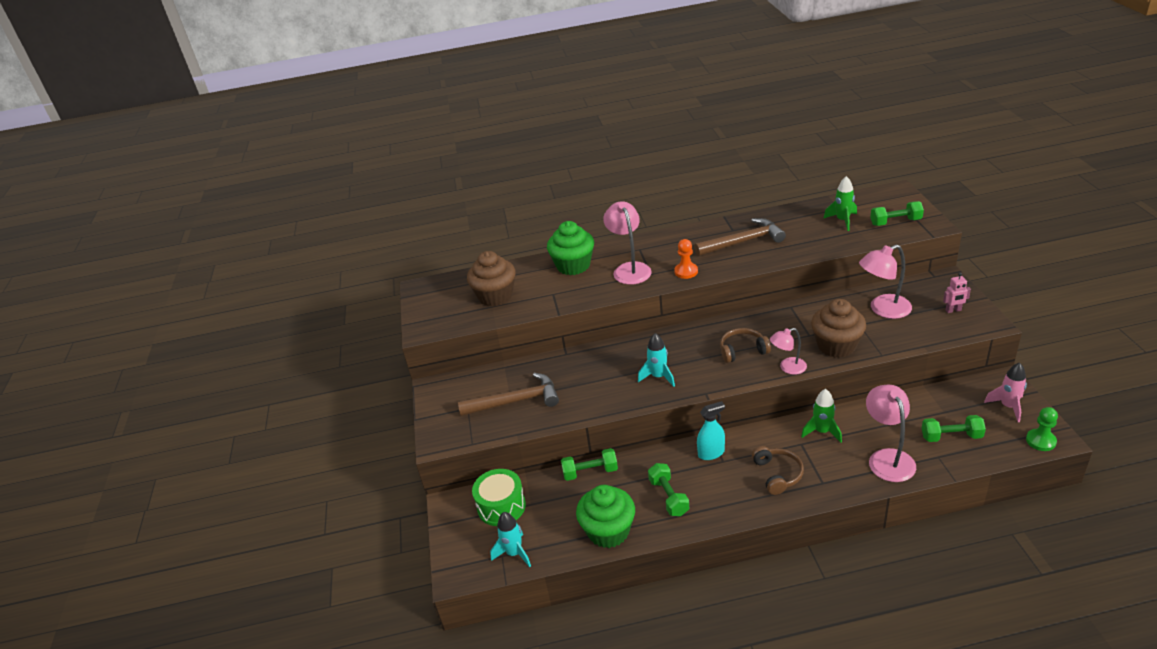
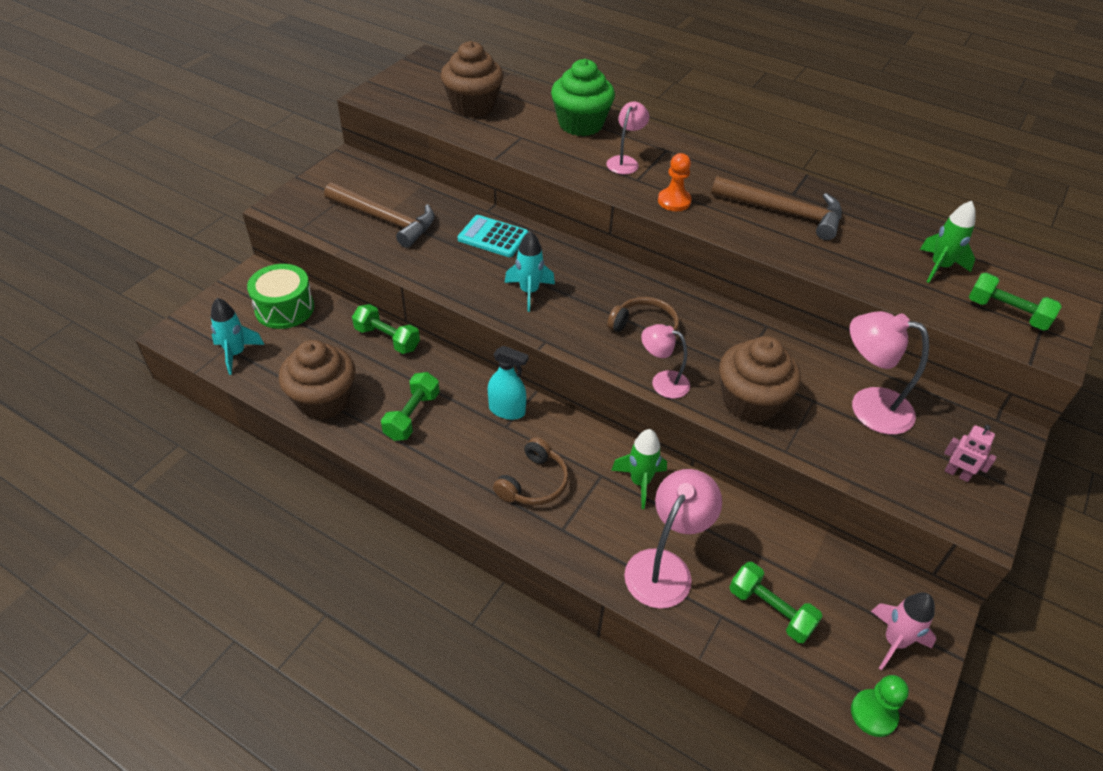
camera: 35 degrees right, 10 degrees up
(593, 364) = (493, 237): none -> turquoise calculator
(608, 531) = (324, 400): green cupcake -> brown cupcake
(629, 269) = (625, 161): pink lamp -> pink lamp, size x0.62

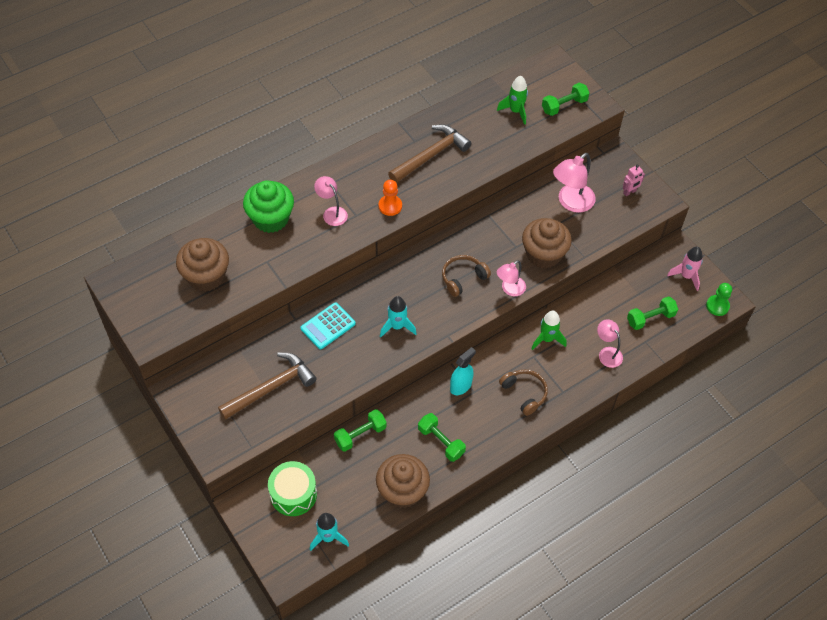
camera: 65 degrees left, 10 degrees up
(665, 567) = (607, 353): pink lamp -> pink lamp, size x0.62

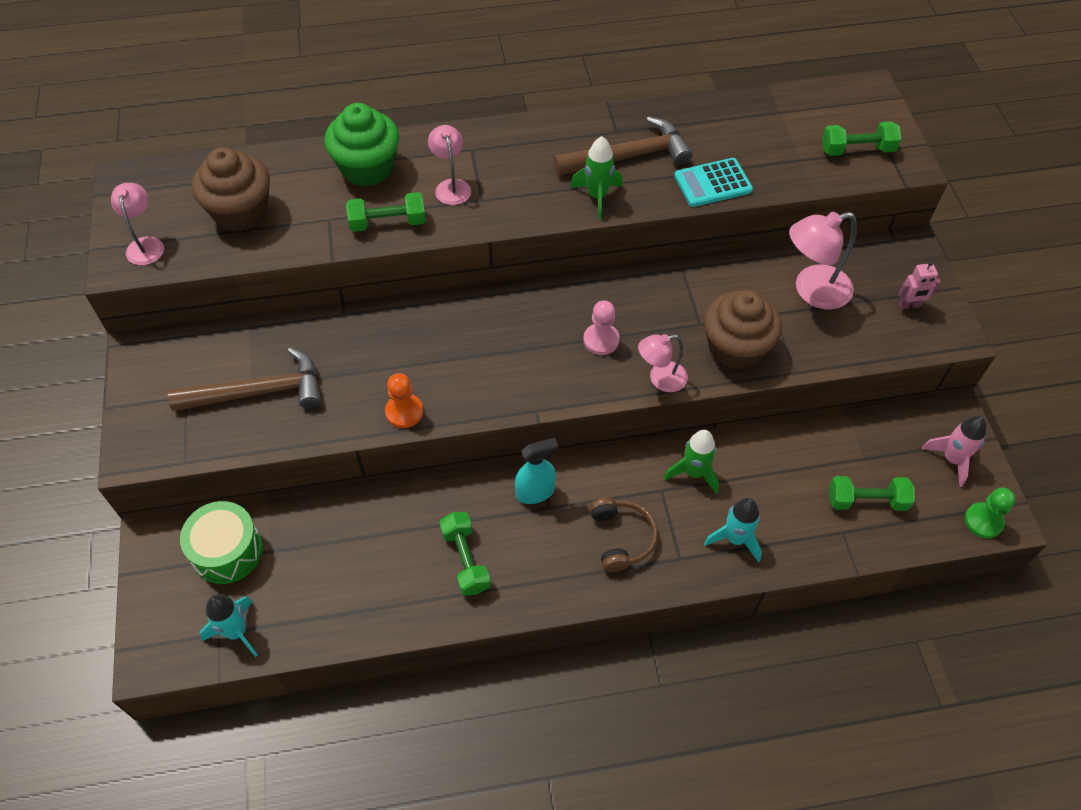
camera: 25 degrees right, 0 degrees up
(328, 326) = (380, 338): turquoise calculator -> turquoise calculator (712, 183)
(360, 435) = (361, 506): green dumbbell -> green dumbbell (388, 223)
(390, 206) = (535, 203): orange pawn -> orange pawn (404, 412)
(397, 326) = (473, 373): turquoise rocket -> turquoise rocket (735, 539)
(402, 491) = (373, 608): brown cupcake -> none
(463, 278) = (601, 340): brown headphones -> pink pawn
(515, 111) = (781, 136): green rocket -> green rocket (597, 196)
(607, 353) = (775, 527): pink lamp -> pink lamp (145, 244)

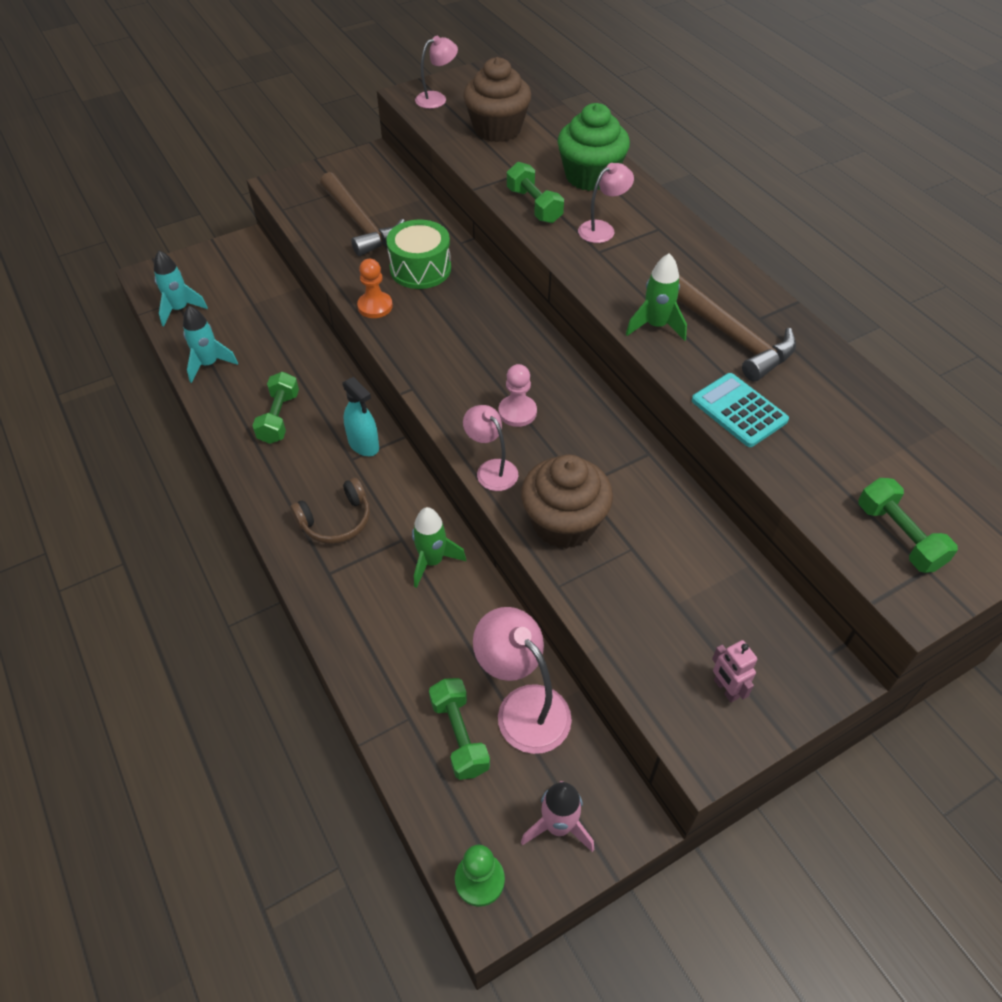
camera: 70 degrees right, 5 degrees down
(227, 551) = (246, 282): green drum -> green drum (420, 269)
(465, 560) = (279, 418): green dumbbell -> green dumbbell turned 45 degrees counterclockwise
(735, 539) = (366, 615): turquoise rocket -> turquoise rocket (209, 364)
(812, 291) = (687, 579): pink lamp -> pink lamp (523, 707)

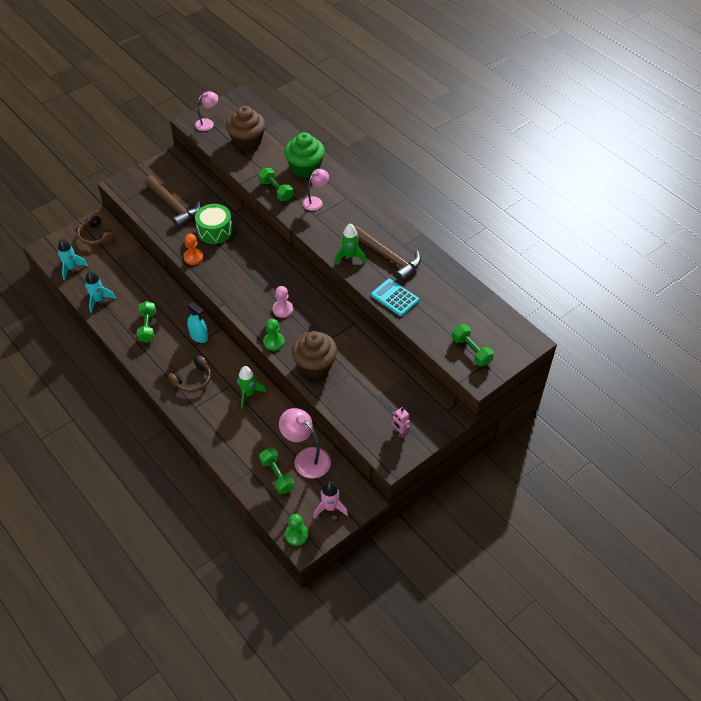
camera: 10 degrees left, 0 degrees up
(233, 265) = (96, 236): none -> brown headphones
(491, 469) = (274, 342): pink lamp -> green pawn

